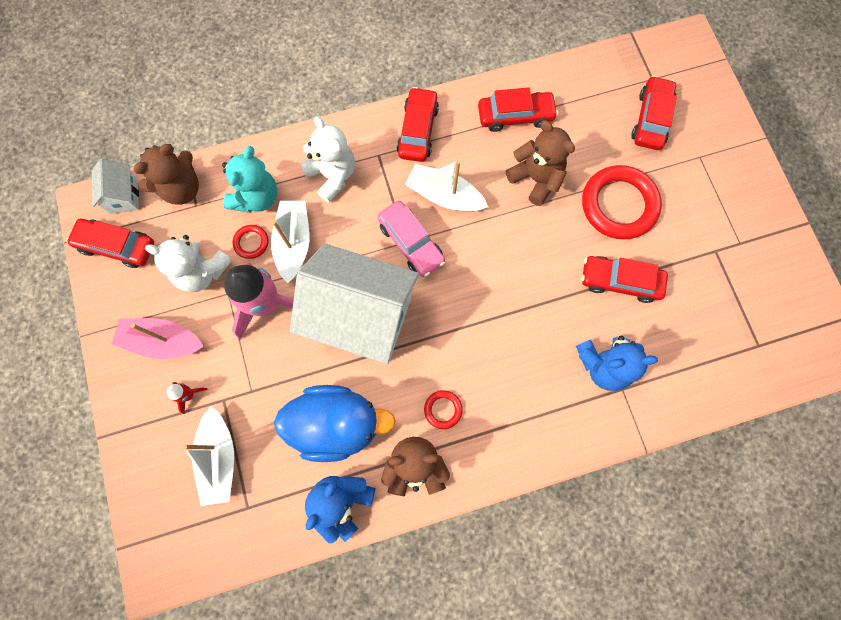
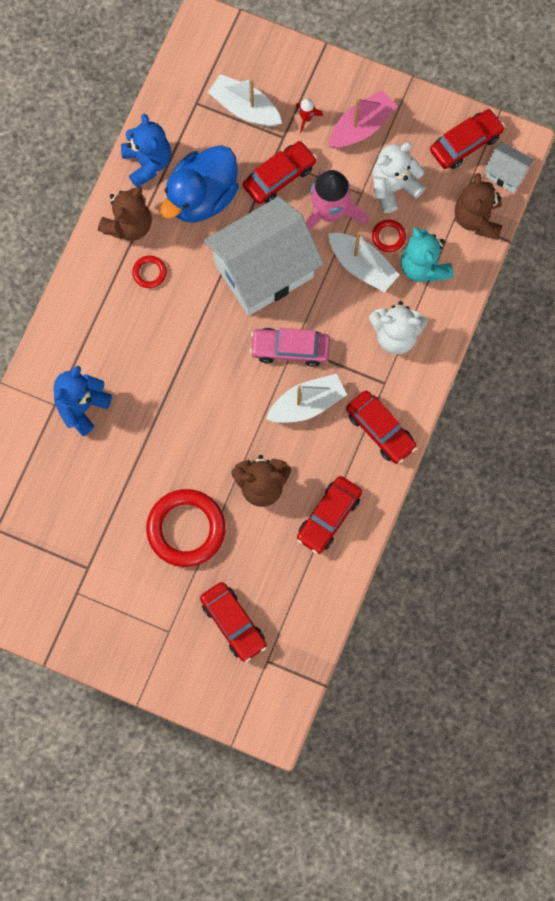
camera: 130 degrees right, 0 degrees up
(620, 281) = (128, 474): red car -> red car (279, 176)

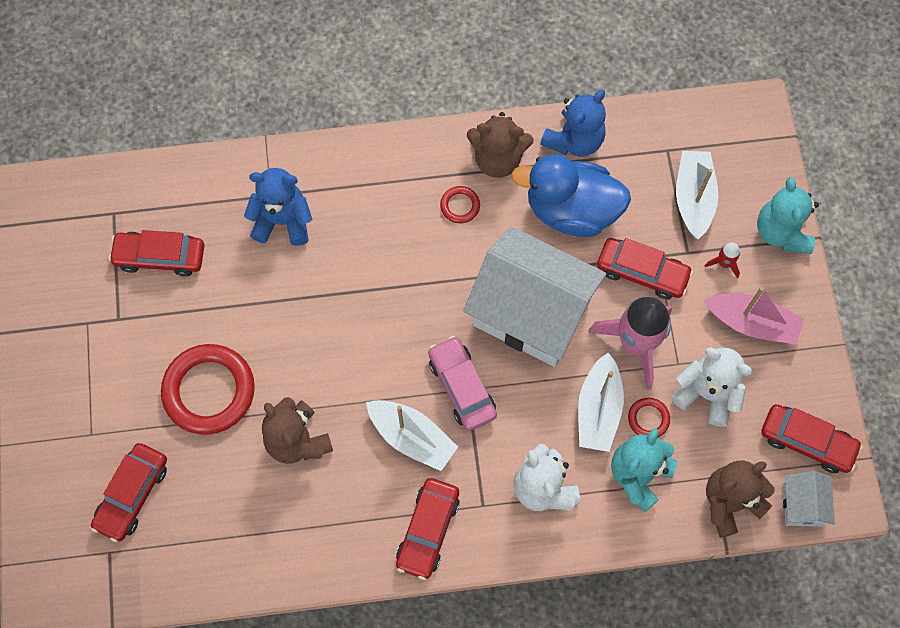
camera: 60 degrees right, 5 degrees down
(307, 65) = (781, 232): none -> turquoise teddy bear
(329, 517) = (300, 529): red car -> red car (160, 257)

